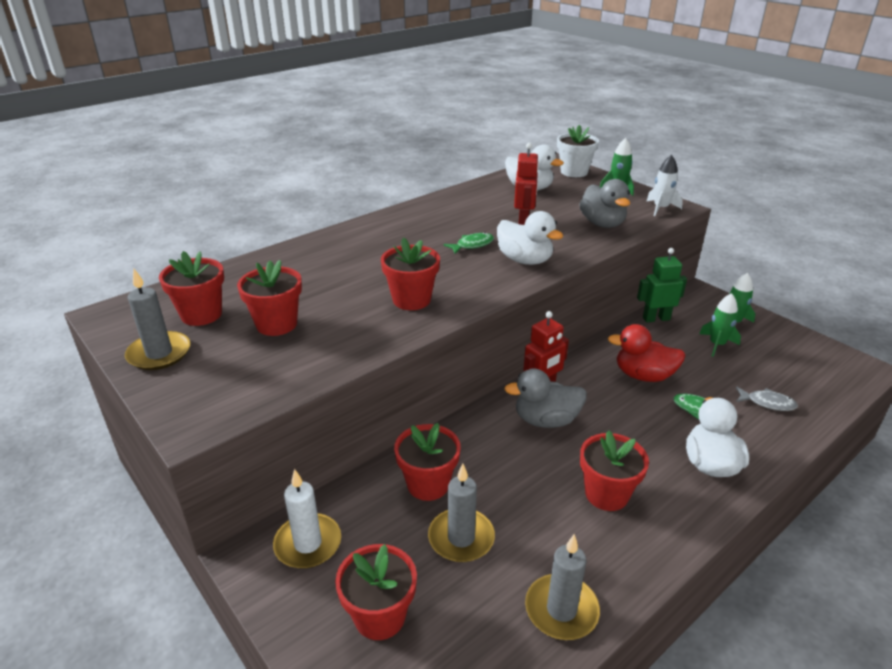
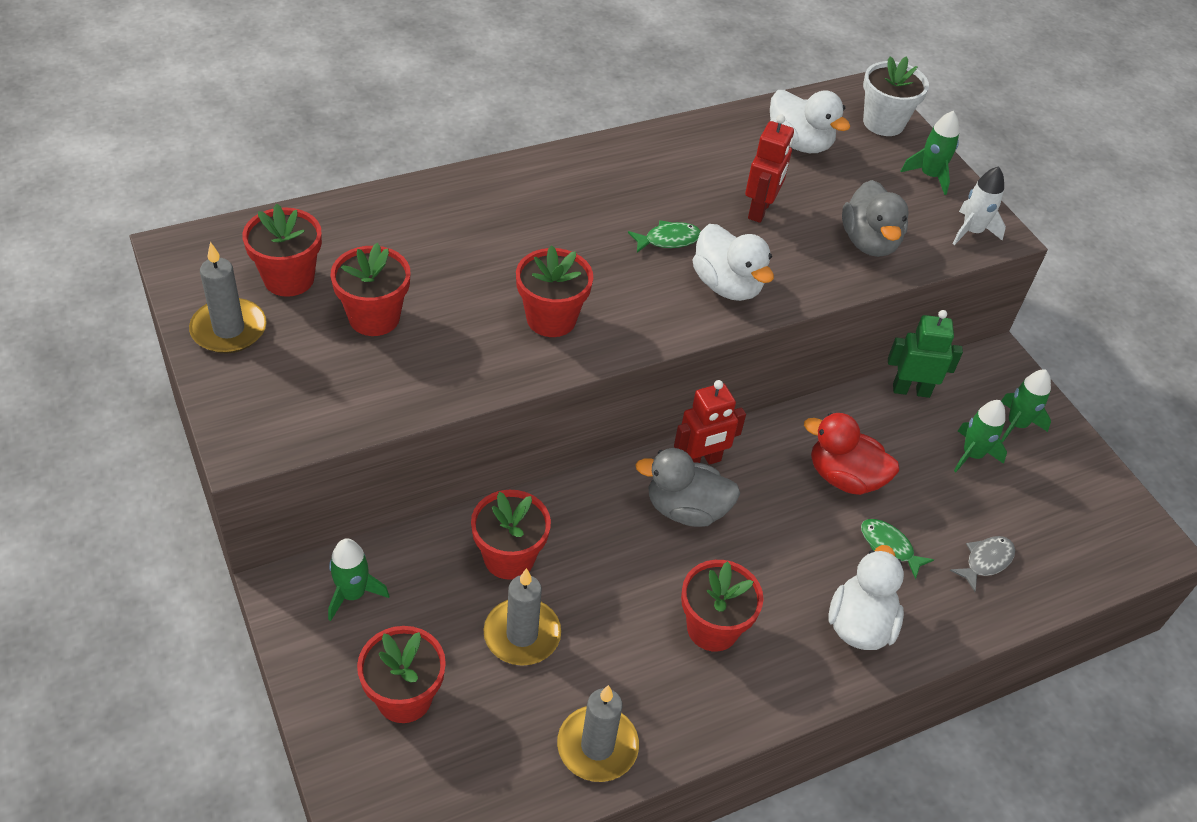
camera: 10 degrees right, 15 degrees up
(308, 544) = (352, 594): white candle -> green rocket
(767, 403) = (986, 561): grey fish -> grey fish turned 75 degrees counterclockwise

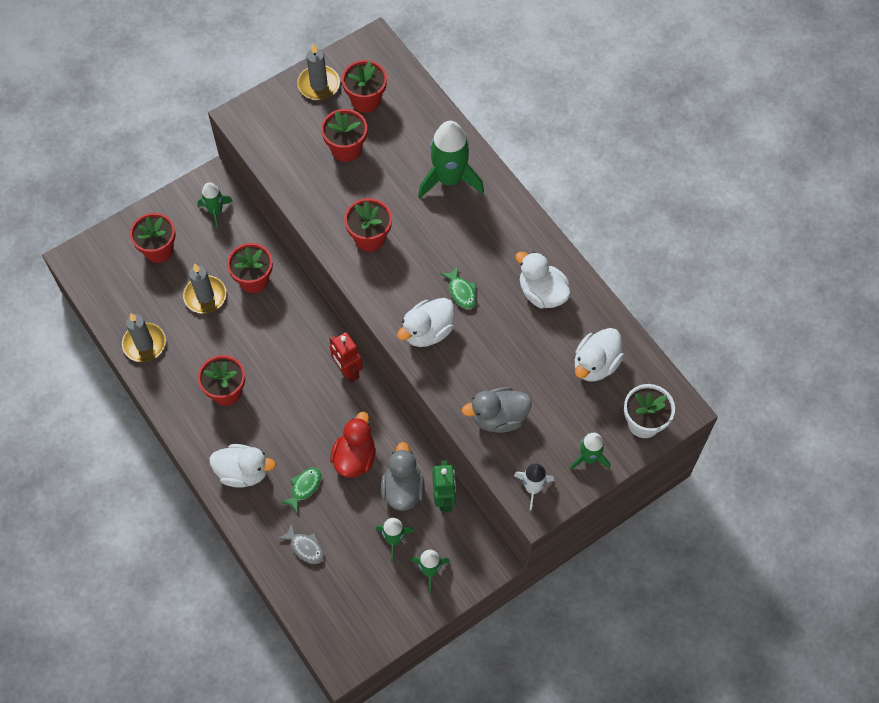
camera: 85 degrees right, 15 degrees up
(474, 216) = (449, 179): none -> green rocket
(686, 166) = (542, 293): none -> white duck
(686, 509) = (308, 367): grey duck -> grey duck (403, 489)
(760, 210) = (510, 344): red robot -> none

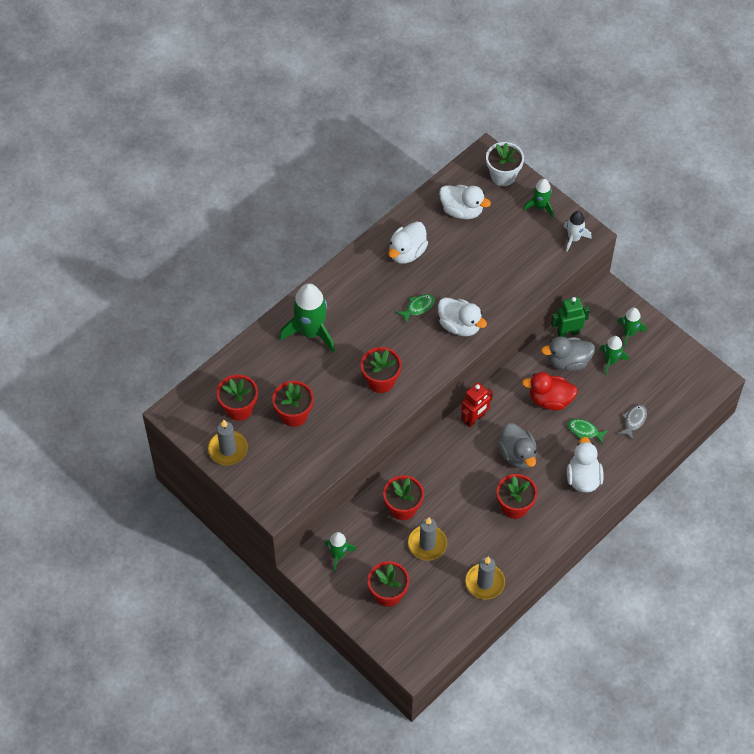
camera: 100 degrees left, 5 degrees down
(498, 418) = (522, 267): grey duck -> grey duck (517, 455)

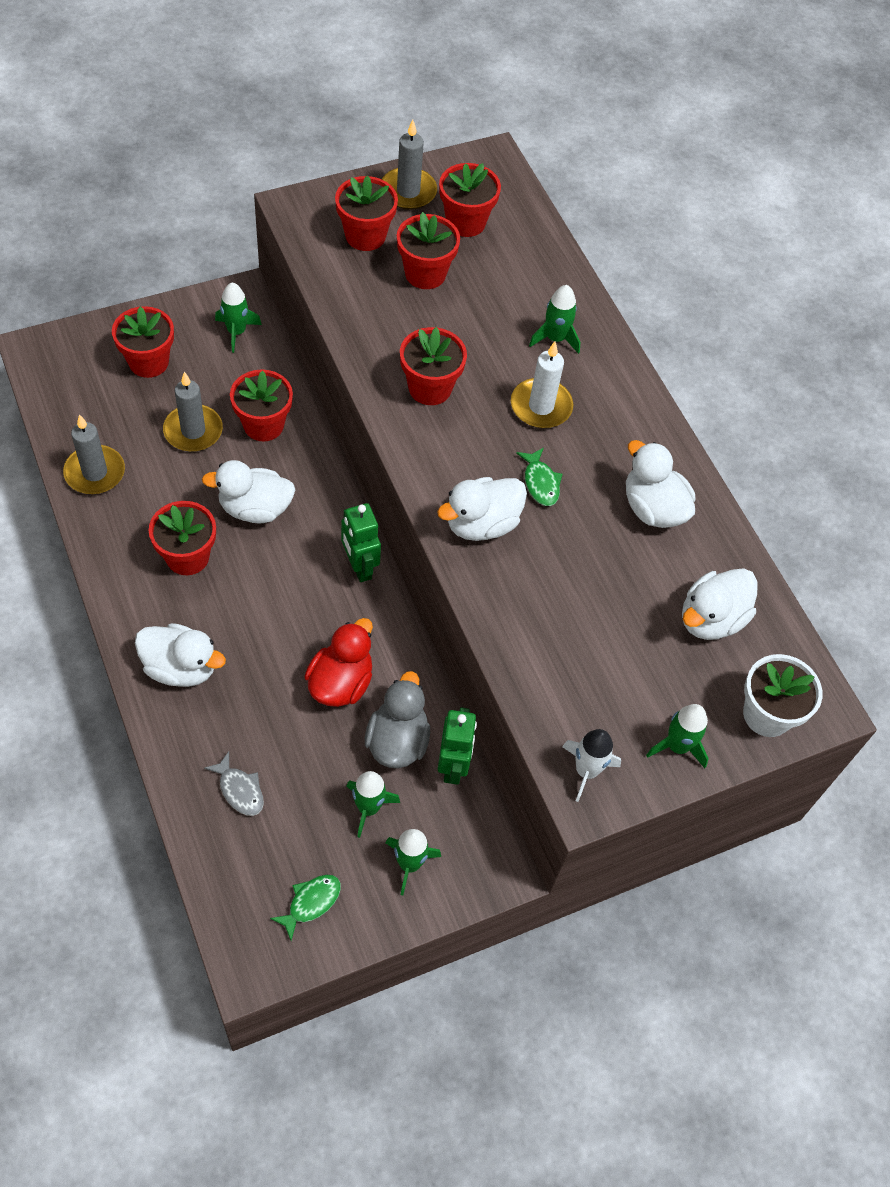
camera: 105 degrees right, 0 degrees up
(279, 458) = (365, 236): none -> red flower pot
(311, 332) = (555, 338): green rocket -> green rocket, size x0.56
(365, 323) = (541, 406): none -> white candle
(464, 487) = (255, 508): none -> white duck
(474, 419) = (359, 566): red robot -> green robot
(517, 455) = (269, 597): grey duck -> none
(584, 431) = (260, 707): green fish -> green fish (311, 903)

